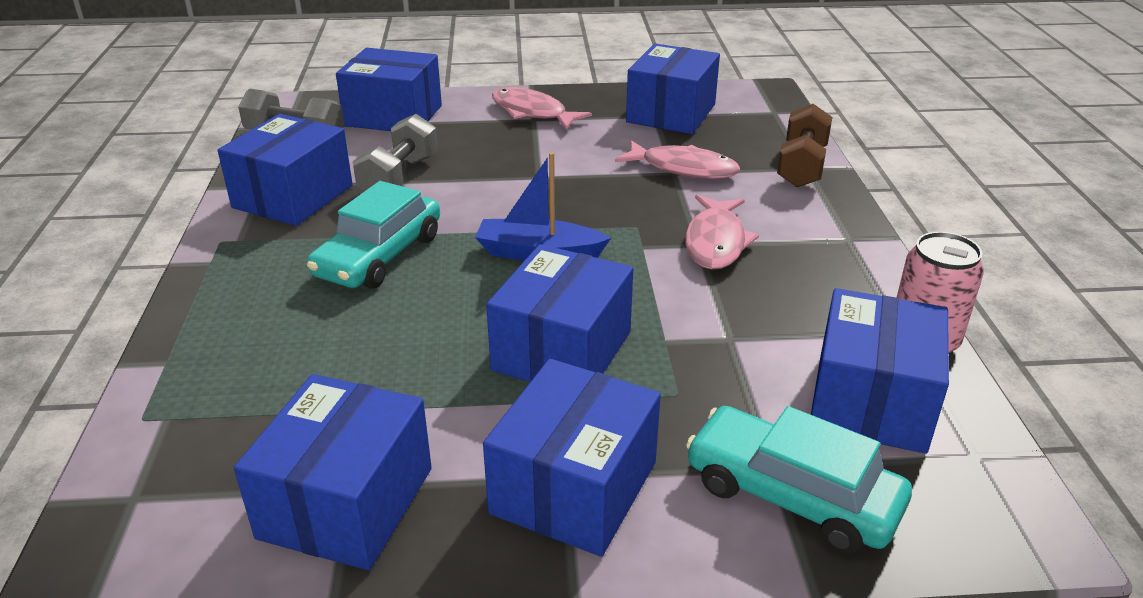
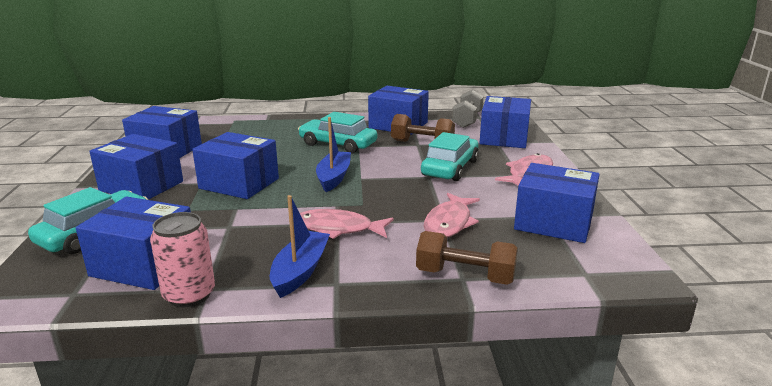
camera: 90 degrees right, 10 degrees down
(399, 177) = (422, 143): grey dumbbell -> brown dumbbell
(508, 160) = (450, 168): none -> turquoise car
(832, 264) = (300, 271): none -> blue boat

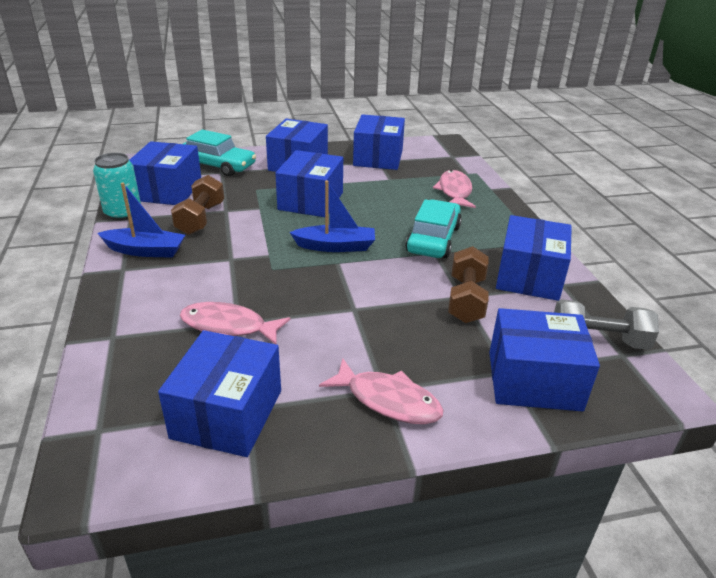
camera: 80 degrees right, 10 degrees up
(189, 295) = (123, 213): pink can -> turquoise can
(338, 228) = (218, 260): pink fish -> pink fish (454, 191)
(450, 168) = (386, 325): turquoise car -> none
(465, 276) = (116, 338): brown dumbbell -> brown dumbbell (200, 219)

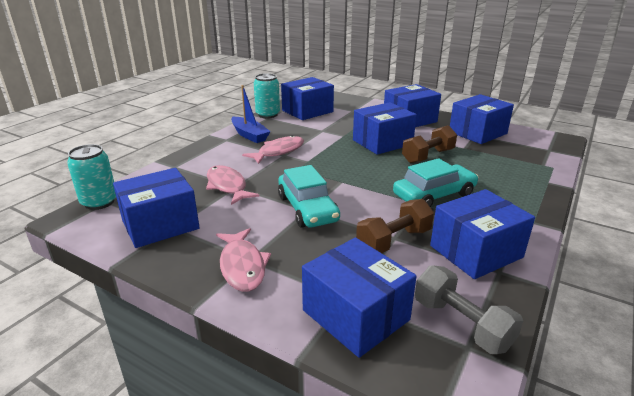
camera: 45 degrees right, 5 degrees down
(89, 438) = (99, 202): none -> turquoise can
(200, 219) = (301, 130): brown dumbbell -> brown dumbbell (428, 156)
(217, 165) = (355, 106): turquoise car -> turquoise car (307, 208)
(335, 246) = (355, 172): blue boat -> none
(454, 191) = (508, 172): pink fish -> pink fish (278, 151)

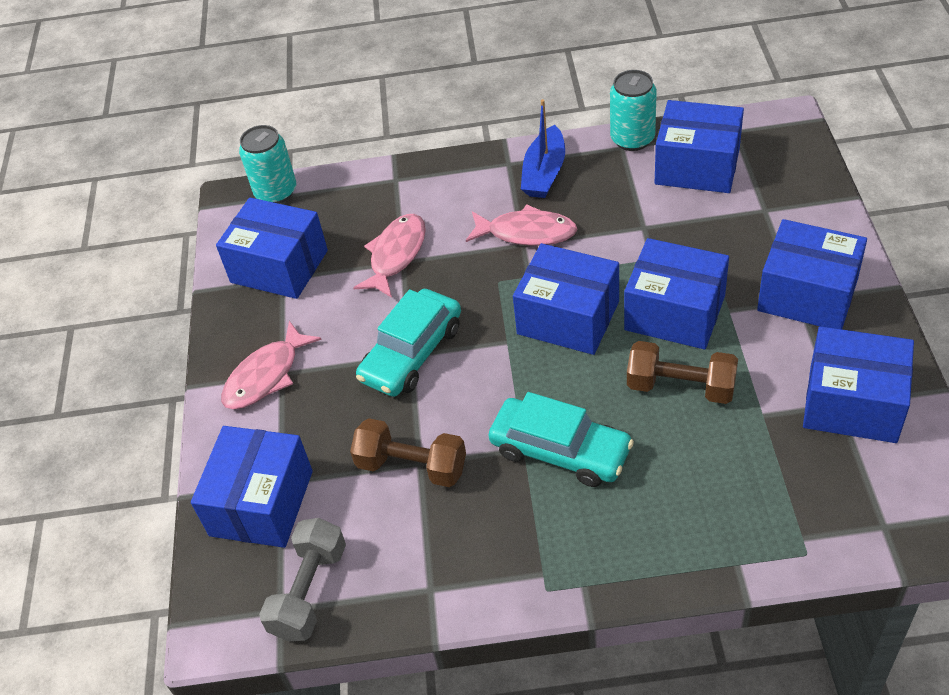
camera: 60 degrees right, 20 degrees up
(476, 251) = (454, 551): blue box -> blue box (568, 318)

